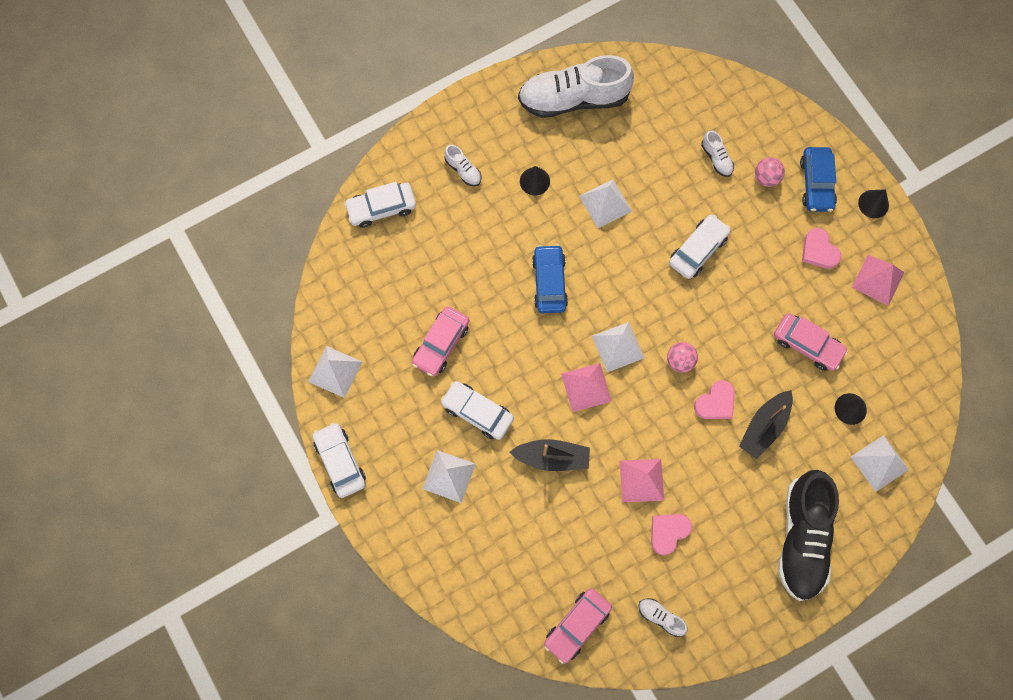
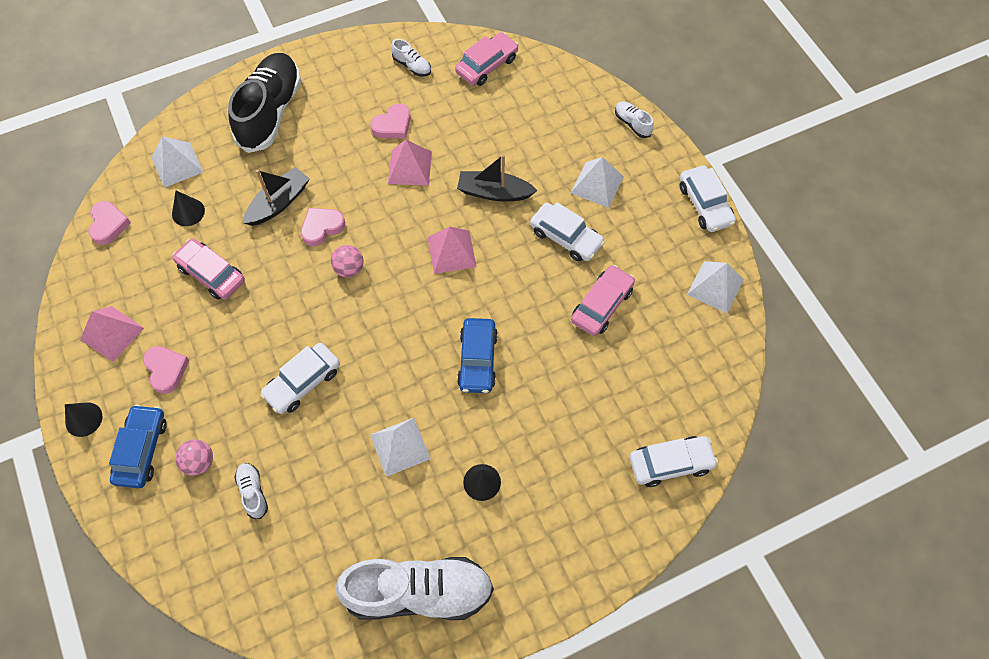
camera: 175 degrees left, 10 degrees down
(463, 170) = (569, 504): white shoe -> white shoe (632, 123)
(618, 347) = (412, 287): white pyramid -> none
(923, 388) = (108, 224): none -> pink heart

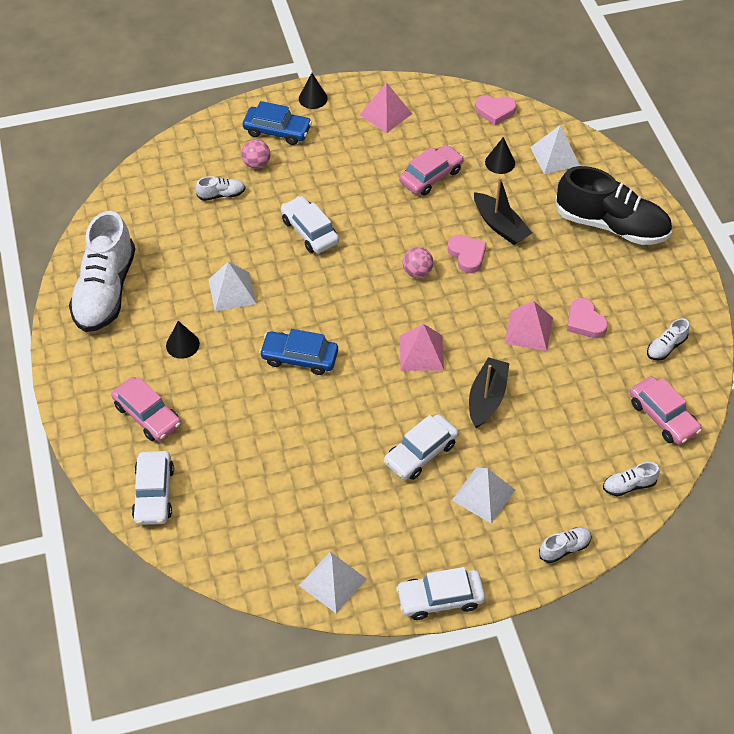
camera: 100 degrees right, 10 degrees down
(166, 370) = (344, 146): pink heart -> none
(561, 85) = (628, 485): none -> white shoe
(602, 305) = (334, 470): pink car -> pink car (147, 415)

